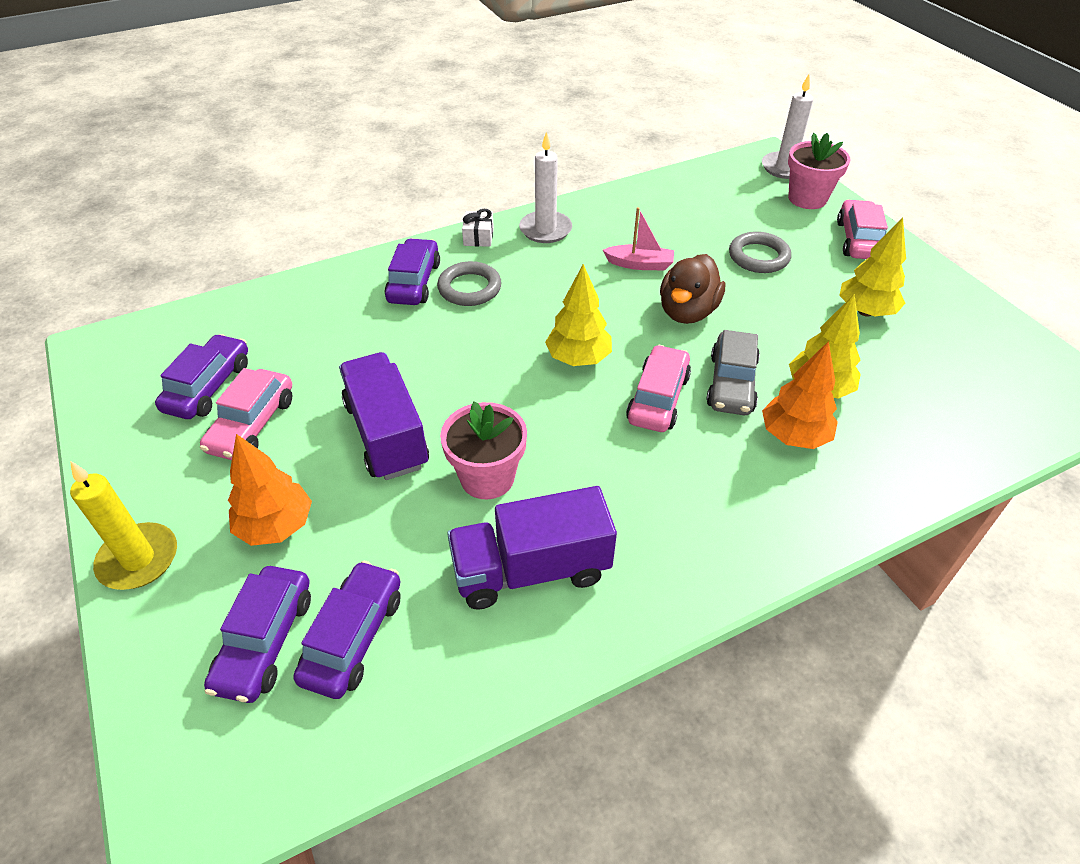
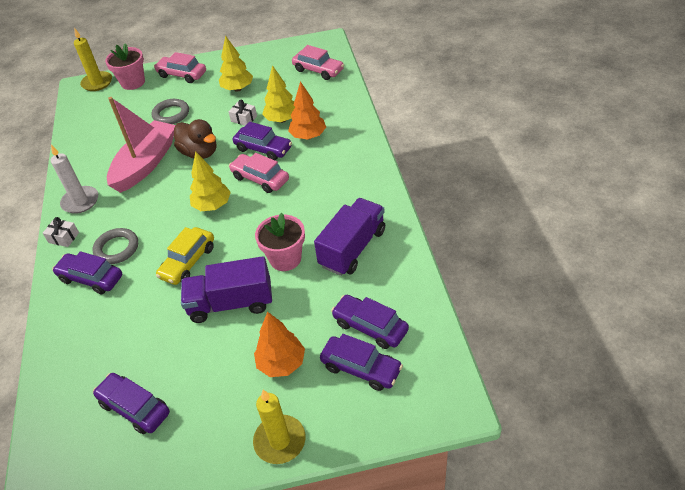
camera: 70 degrees left, 0 degrees up
(252, 424) = (187, 378): pink car -> pink car (318, 70)
(459, 364) = (188, 262): none -> yellow car
(531, 570) = (352, 248): purple truck -> purple truck turned 150 degrees counterclockwise
(639, 264) = (145, 164): pink boat -> pink boat, size x2.11
(731, 383) = (263, 149): grey car -> purple car
(785, 168) = (97, 83): white candle -> yellow candle
(794, 339) = (244, 119): none -> white gift

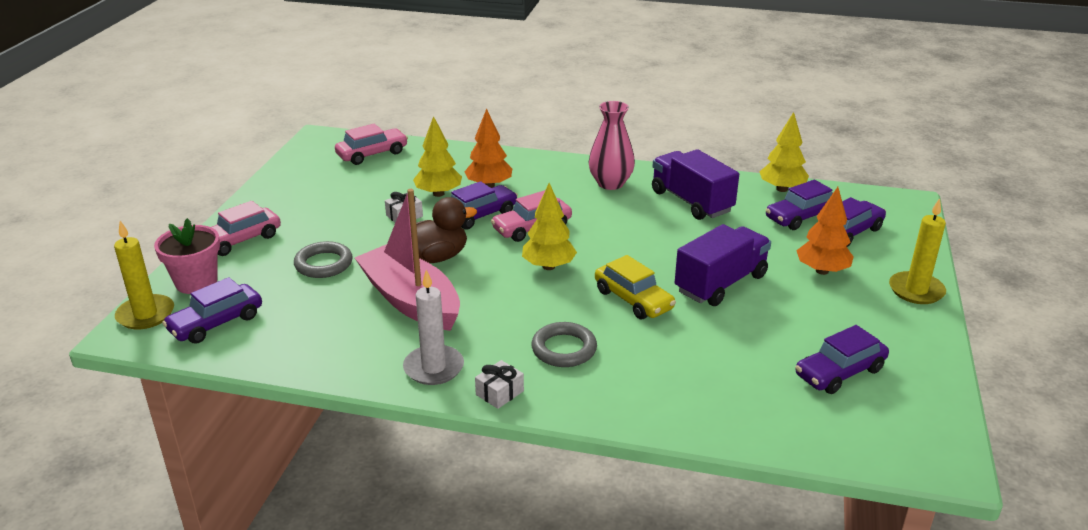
camera: 70 degrees left, 15 degrees down
(91, 278) = (604, 378): purple car -> purple car (216, 323)
(231, 303) = (721, 283): purple truck -> purple truck turned 150 degrees counterclockwise
(238, 89) = (335, 208): yellow tree -> yellow tree (782, 189)
(285, 259) = (677, 239): pink flower pot -> none
(353, 193) = (610, 183): none -> pink vase

